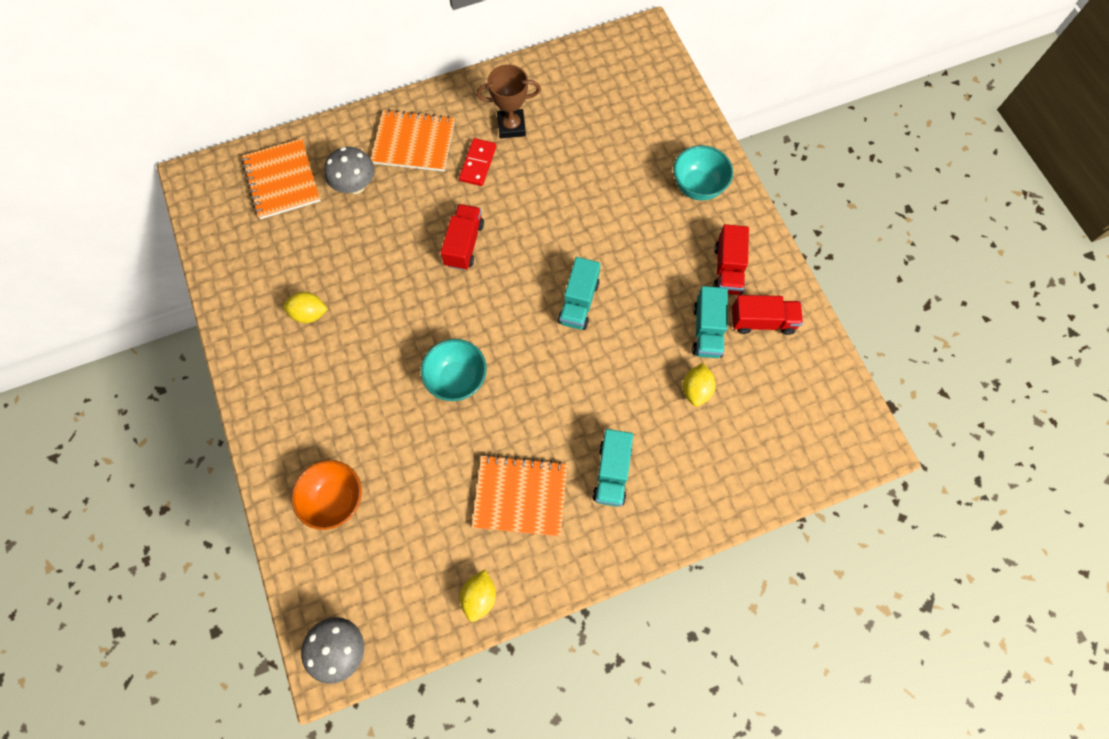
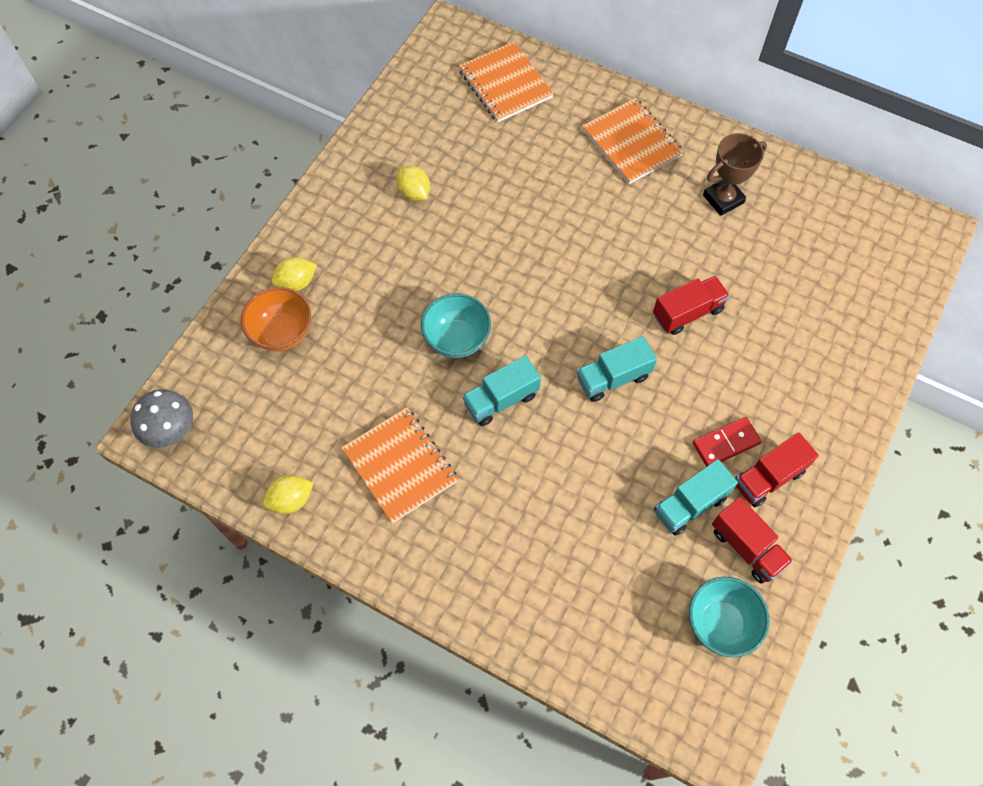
camera: 50 degrees right, 5 degrees down
(282, 180) = (505, 84): orange notebook -> orange notebook turned 60 degrees counterclockwise
(356, 186) = (551, 135): grey mushroom -> none
(464, 244) = (579, 250): red truck -> red truck (687, 313)
(478, 163) = (662, 202): red domino -> red domino (726, 443)
(511, 126) = (723, 199): brown trophy -> brown trophy turned 75 degrees counterclockwise
(612, 472) = (483, 523): turquoise truck -> turquoise truck (501, 399)
(696, 390) = (624, 537): yellow lemon -> yellow lemon (296, 283)
(698, 186) = (825, 390): turquoise bowl -> turquoise bowl (720, 623)

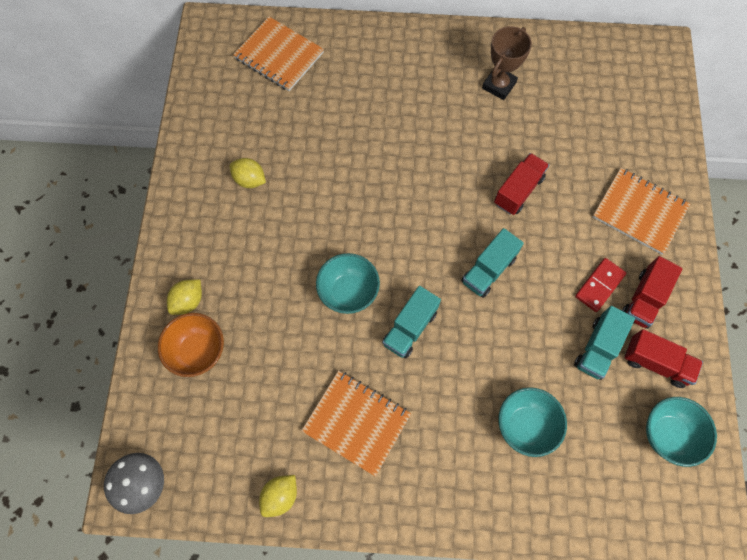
camera: 25 degrees left, 5 degrees up
(571, 545) = (525, 425): none -> turquoise bowl
(631, 143) = (405, 66): orange notebook -> orange notebook (639, 212)

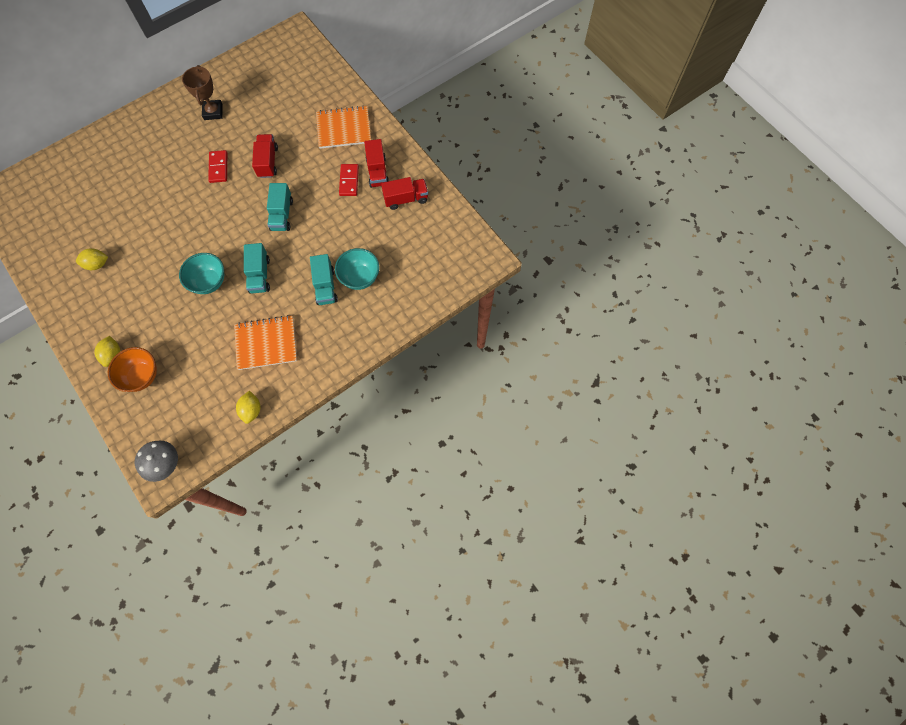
camera: 40 degrees left, 0 degrees up
(279, 55) = (57, 182): orange notebook -> none
(457, 158) = (218, 167): none -> red domino
(598, 348) = (370, 213): turquoise truck -> turquoise truck (325, 286)
(667, 434) = (435, 229): turquoise bowl -> none

